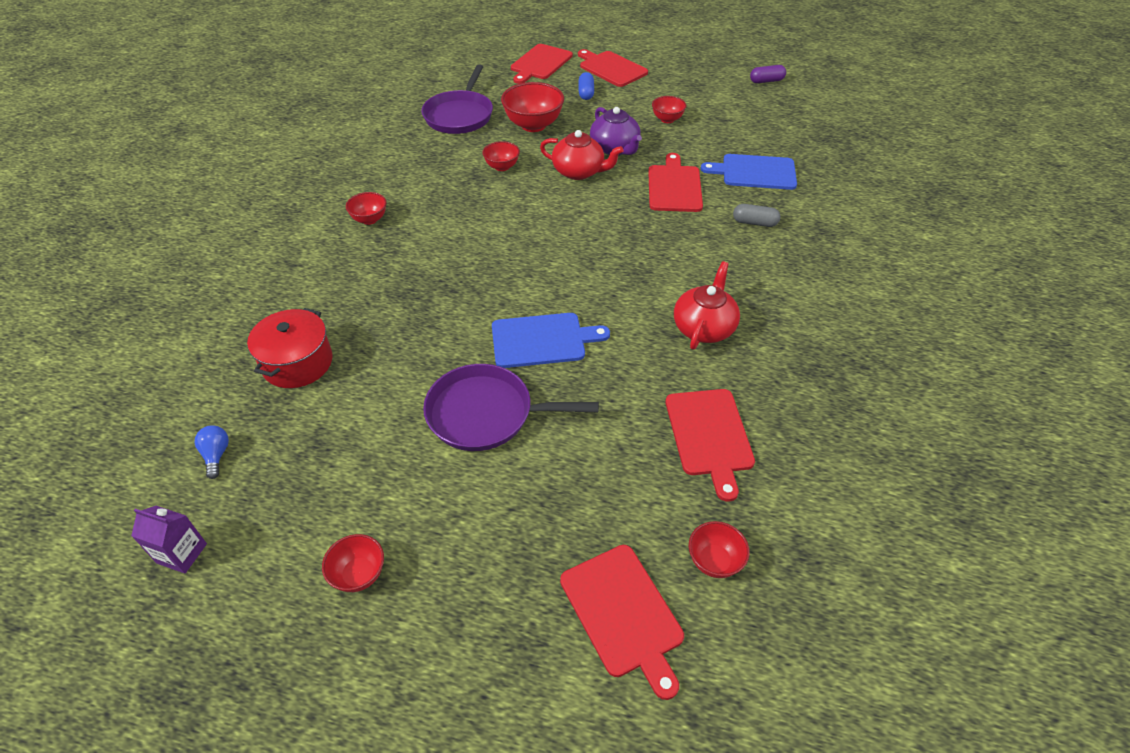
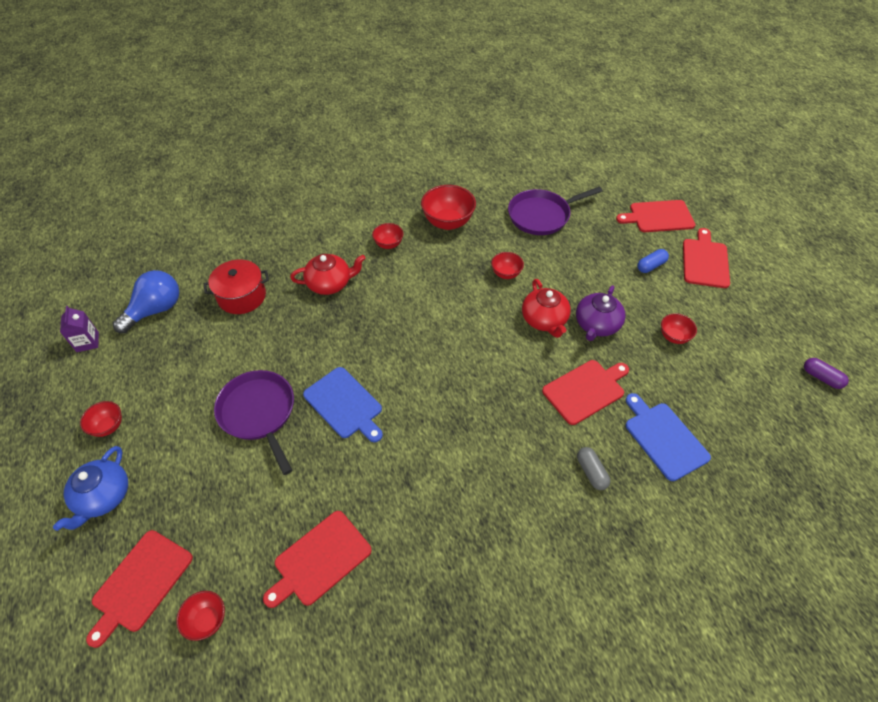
camera: 55 degrees right, 5 degrees up
(216, 455) = (155, 310): blue light bulb -> blue light bulb, size x2.13
(467, 616) = (103, 497): none -> blue teapot
(533, 125) = (573, 261): red bowl -> red bowl (448, 222)
(704, 327) = (430, 499): red teapot -> red teapot (330, 284)

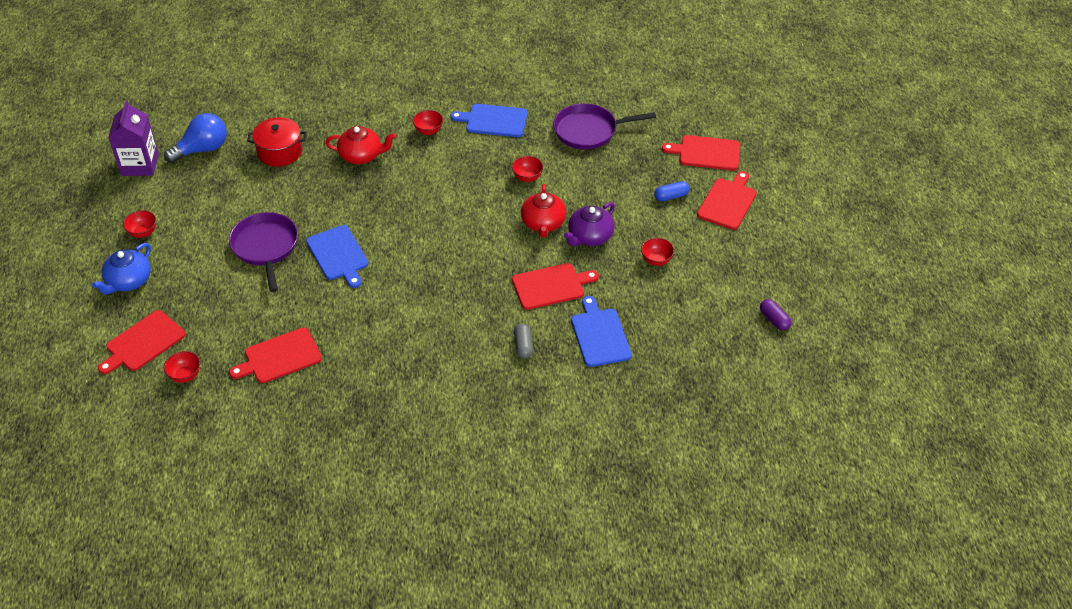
camera: 15 degrees right, 5 degrees down
(87, 342) = (140, 164): purple carton -> purple carton, size x1.75
(448, 222) = (494, 120): red bowl -> blue cutting board

